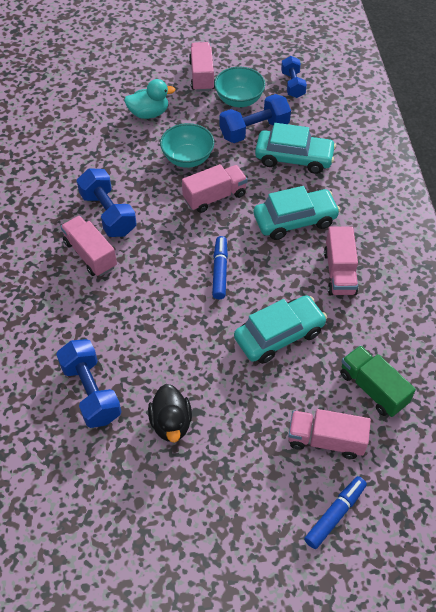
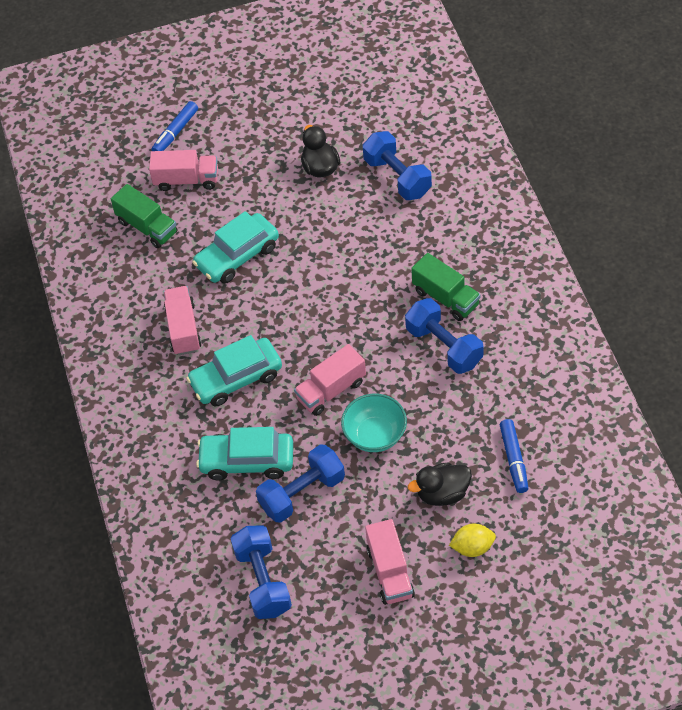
camera: 175 degrees right, 0 degrees up
(90, 254) = (446, 298): pink truck -> green truck
(140, 80) = (472, 547): none -> yellow lemon
(149, 113) = (442, 493): turquoise duck -> black duck
(220, 271) = (307, 306): blue marker -> blue marker (514, 459)
(239, 100) = (330, 539): turquoise bowl -> none
(292, 85) = (263, 581): blue dumbbell -> blue dumbbell, size x1.51

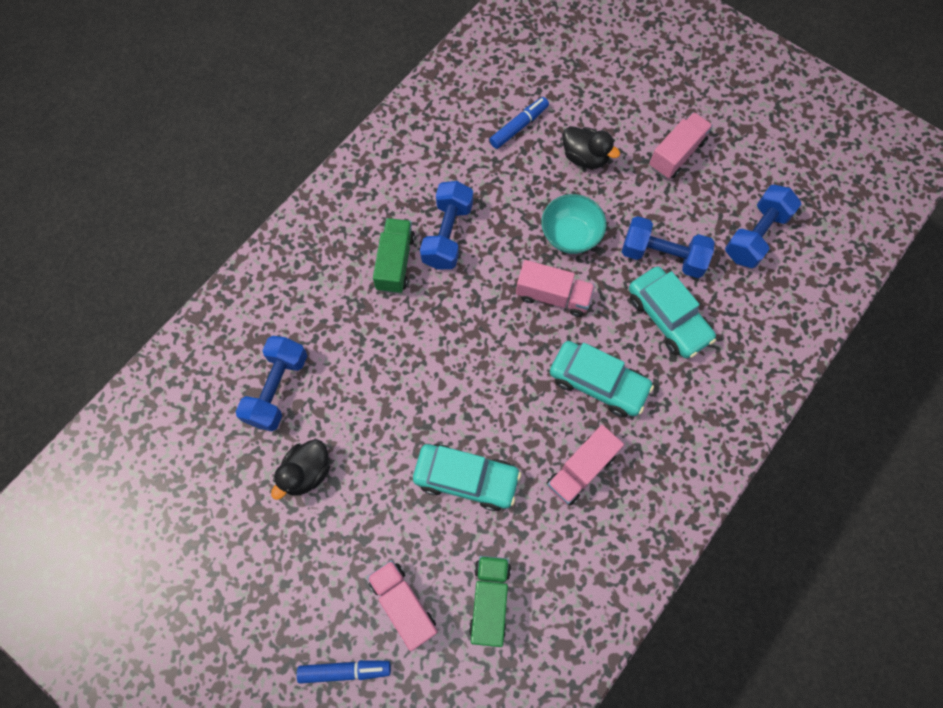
camera: 130 degrees left, 15 degrees up
(472, 547) = (613, 113): yellow lemon -> none

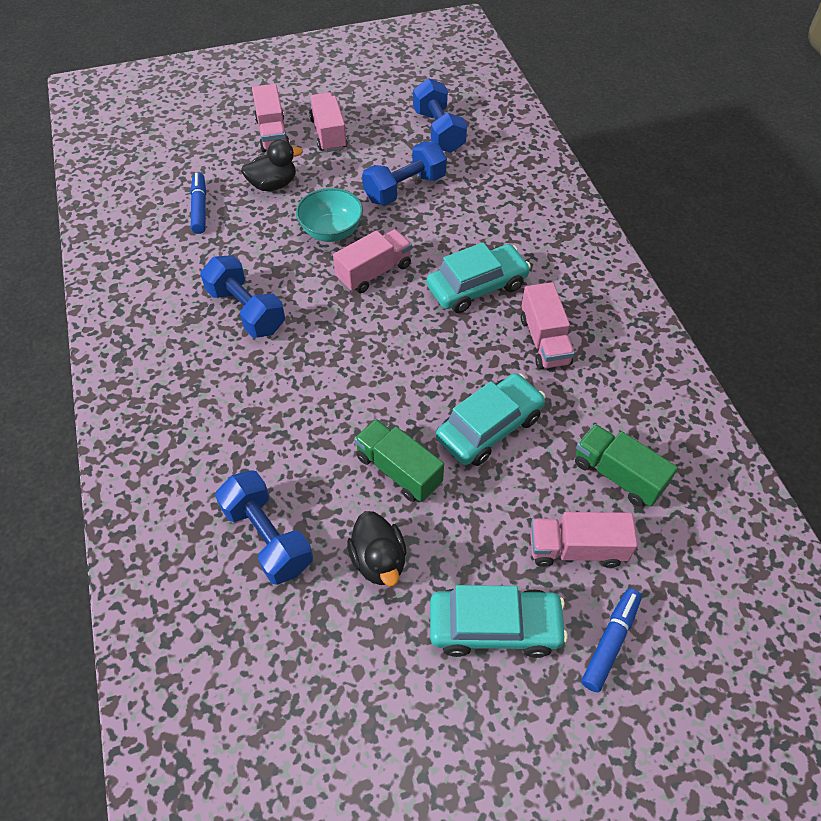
camera: 55 degrees left, 15 degrees down
(395, 262) = (233, 363): green truck -> green truck (398, 470)
(641, 113) = (272, 133): none -> pink truck
(668, 317) = (459, 214): turquoise car -> turquoise car (495, 626)

